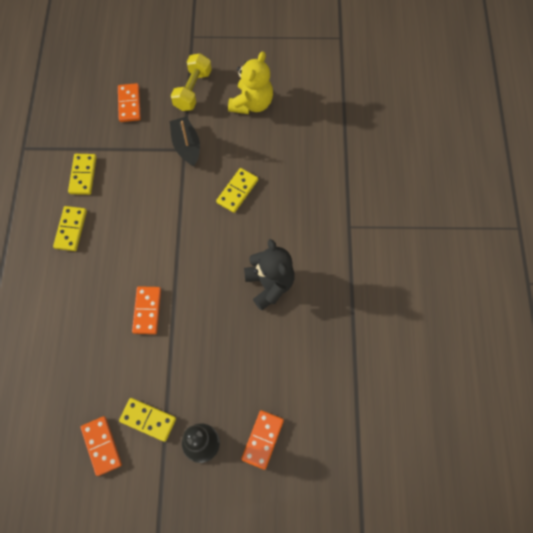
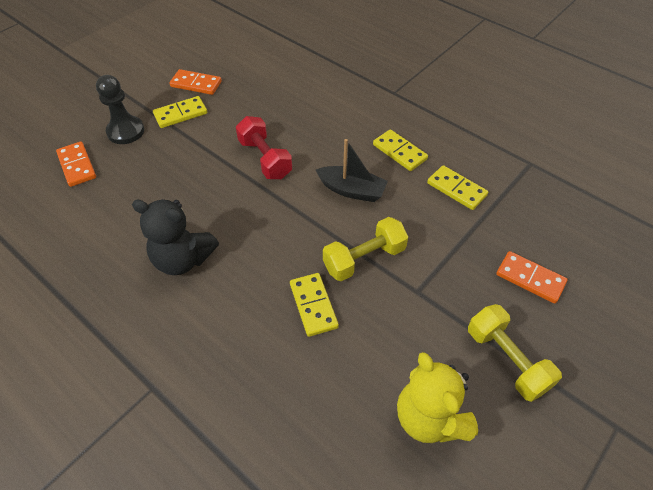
camera: 130 degrees right, 15 degrees down
(147, 311) = (265, 159): orange domino -> red dumbbell
(184, 188) = (364, 259): none -> yellow dumbbell
(186, 146) = (420, 297): black boat -> black boat (352, 190)

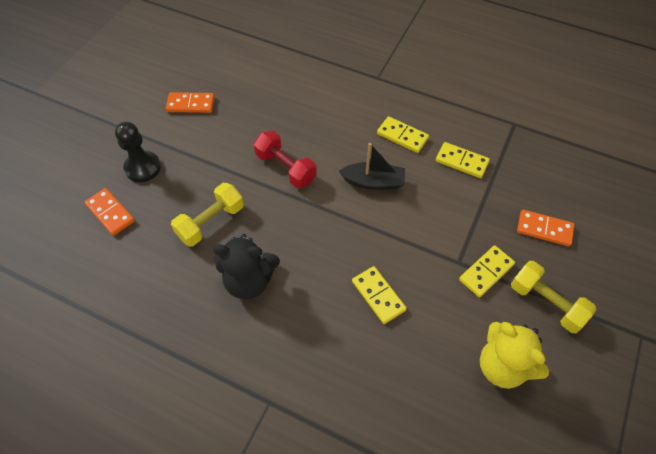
camera: 15 degrees left, 5 degrees up
(180, 114) = (188, 139): yellow domino -> yellow domino (486, 272)
(364, 259) = (406, 243): yellow dumbbell -> yellow dumbbell (211, 222)

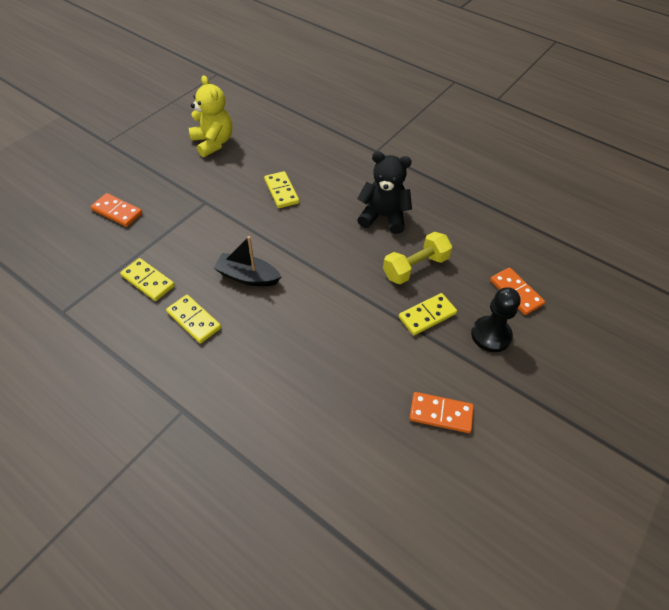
camera: 170 degrees left, 5 degrees down
(285, 168) = (334, 307): red dumbbell -> none
(486, 272) = (188, 192): yellow domino -> yellow domino (427, 315)
(546, 303) = (157, 167): yellow dumbbell -> none

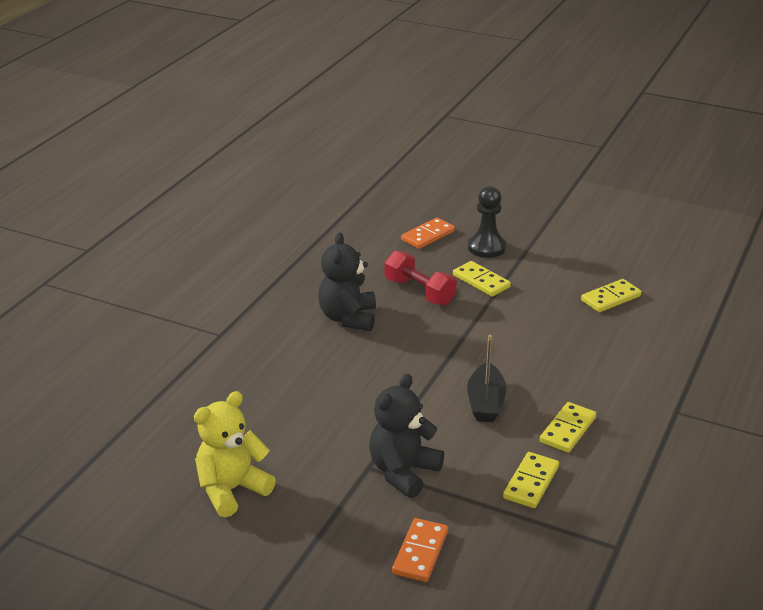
camera: 100 degrees left, 20 degrees down
(192, 217) = (403, 472): none -> black teddy bear
(281, 191) = (326, 402): yellow domino -> yellow domino (610, 298)
(415, 267) = (419, 292): yellow dumbbell -> red dumbbell
(440, 413) = (584, 269): orange domino -> none

